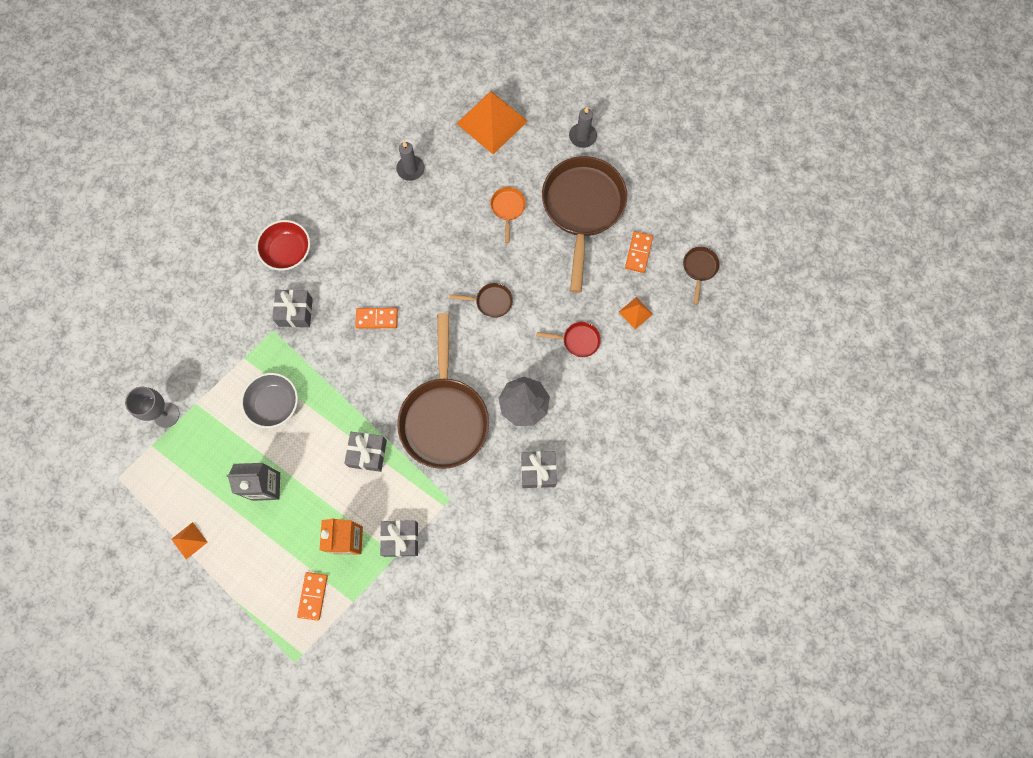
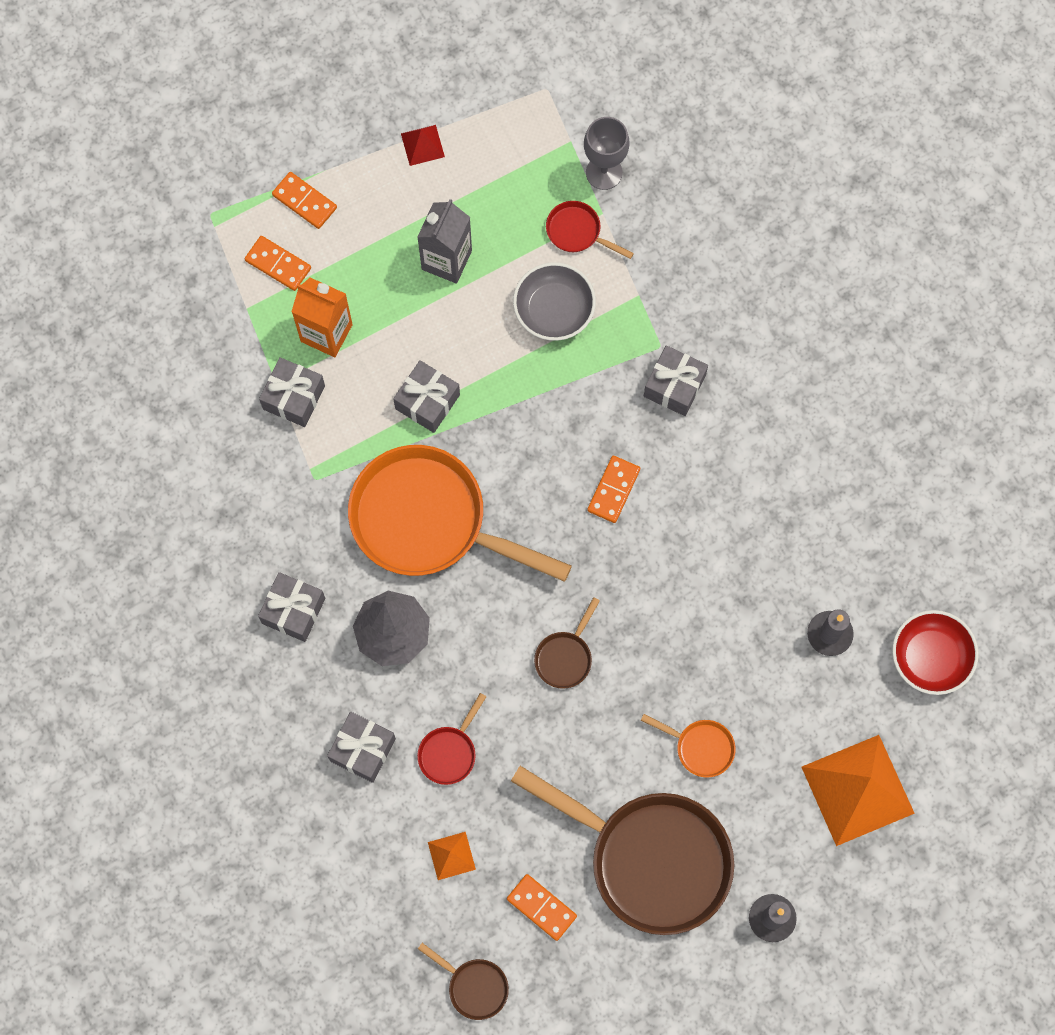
camera: 115 degrees right, 0 degrees up
(189, 540) = (422, 145): orange pyramid -> red pyramid
(214, 413) = (577, 232): none -> red pan
(260, 600) = (304, 201): none -> orange domino
(287, 251) = (772, 409): red bowl -> red bowl (930, 657)
(444, 417) = (429, 520): brown pan -> orange pan
(601, 390) = (363, 750): none -> grey gift

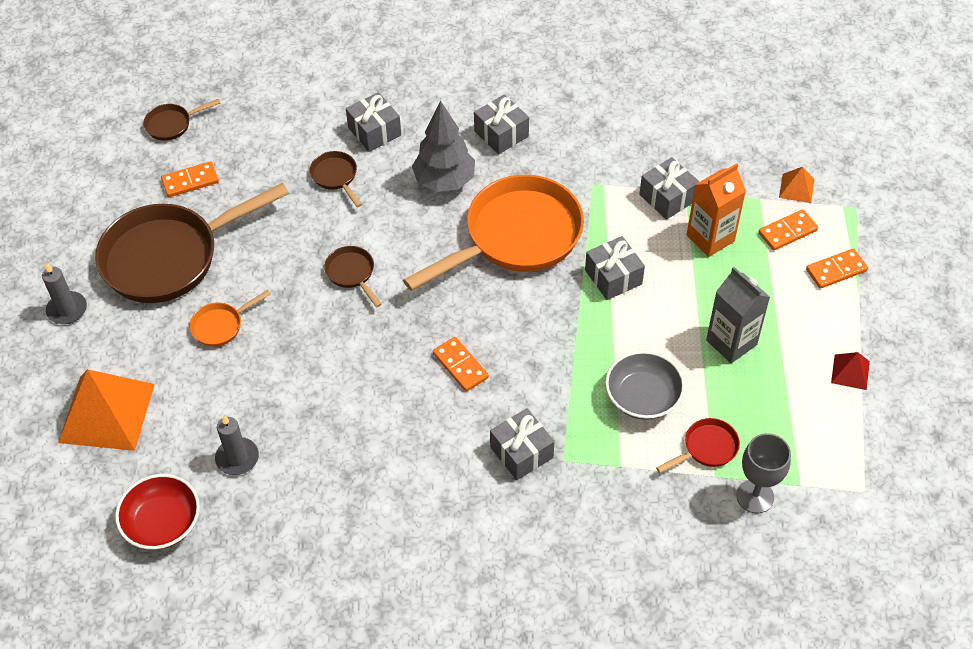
camera: 120 degrees right, 20 degrees down
(449, 752) = (336, 177): red pan -> brown pan
(451, 855) = (265, 148): orange pyramid -> orange pyramid (796, 188)

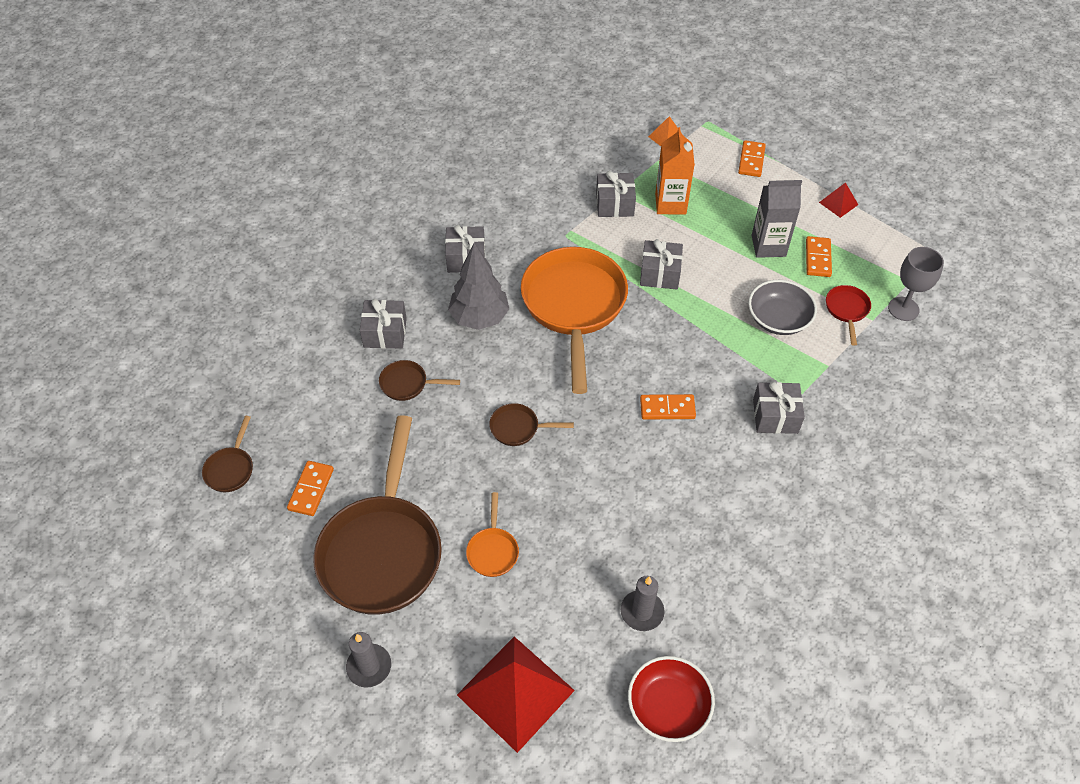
camera: 55 degrees left, 0 degrees up
(106, 413) = (515, 692): orange pyramid -> red pyramid
(787, 232) = (699, 163): orange domino -> orange domino (817, 258)

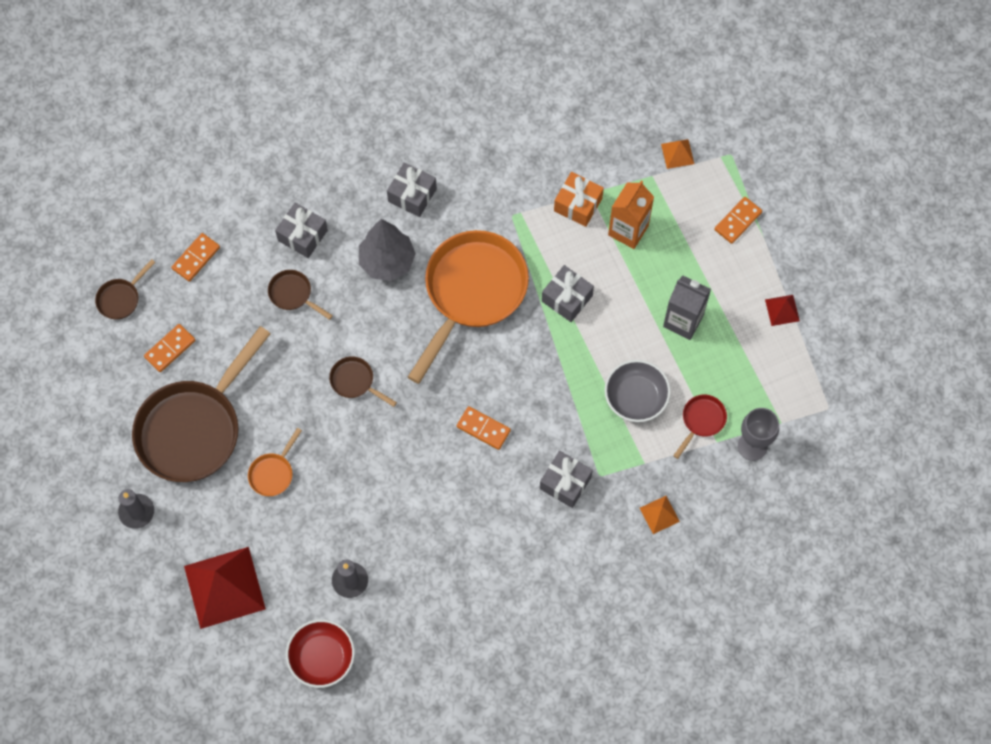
camera: 30 degrees right, 15 degrees up
(614, 204) = (578, 204): grey gift -> orange gift
(817, 258) = (717, 357): orange domino -> orange domino (196, 258)
(876, 399) = (659, 514): none -> orange pyramid

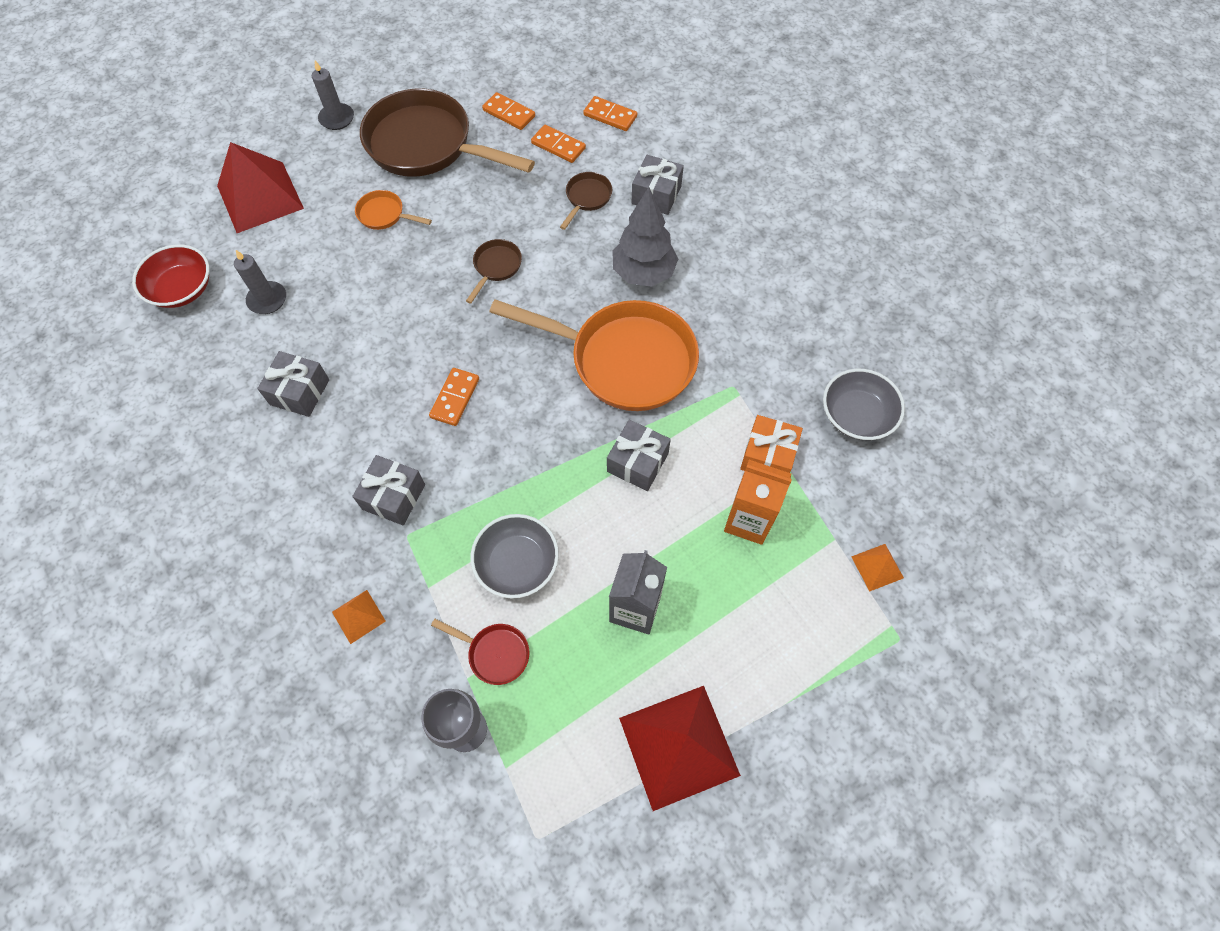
camera: 80 degrees right, 5 degrees down
(121, 298) = (555, 70): brown pan -> none
(412, 195) = (731, 283): grey gift -> grey gift (300, 392)
(554, 133) = (856, 415): none -> grey bowl
(738, 221) = (800, 663): orange domino -> orange domino (558, 146)
(782, 310) = (678, 746): red pyramid -> red pyramid, size x2.20

